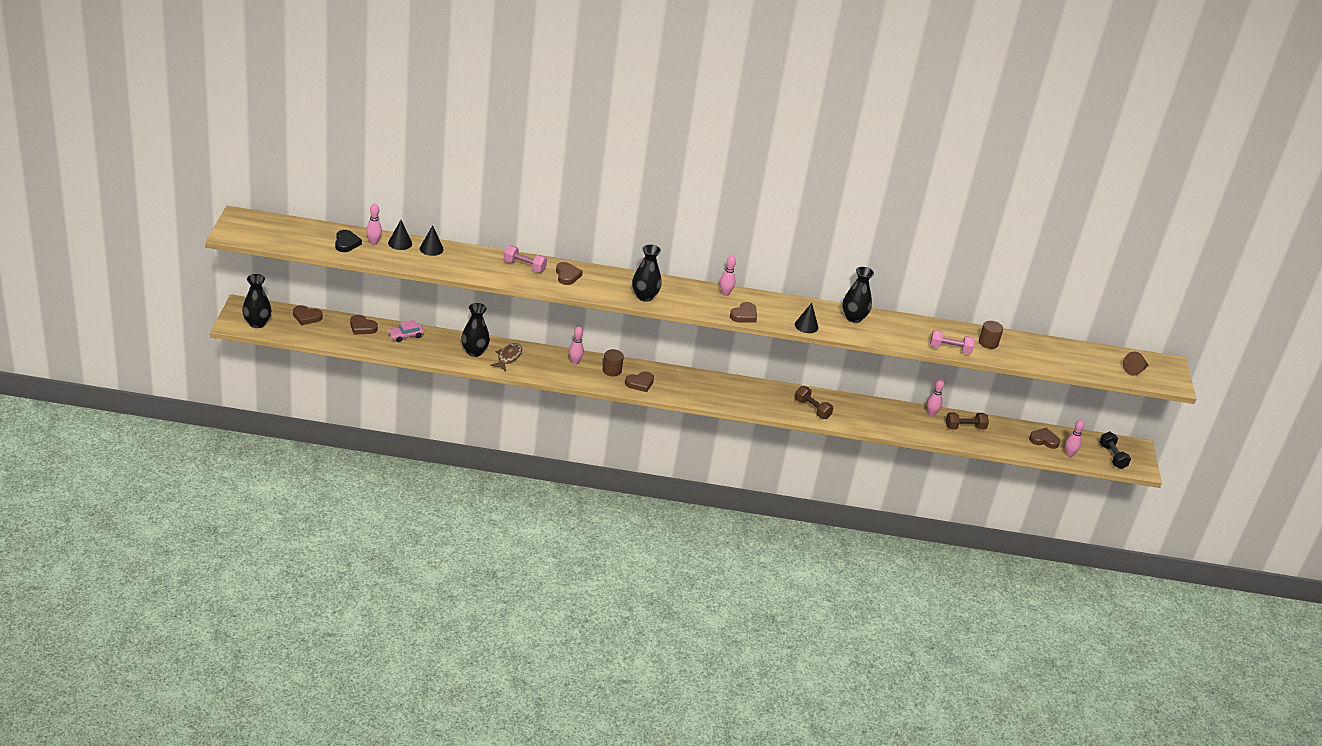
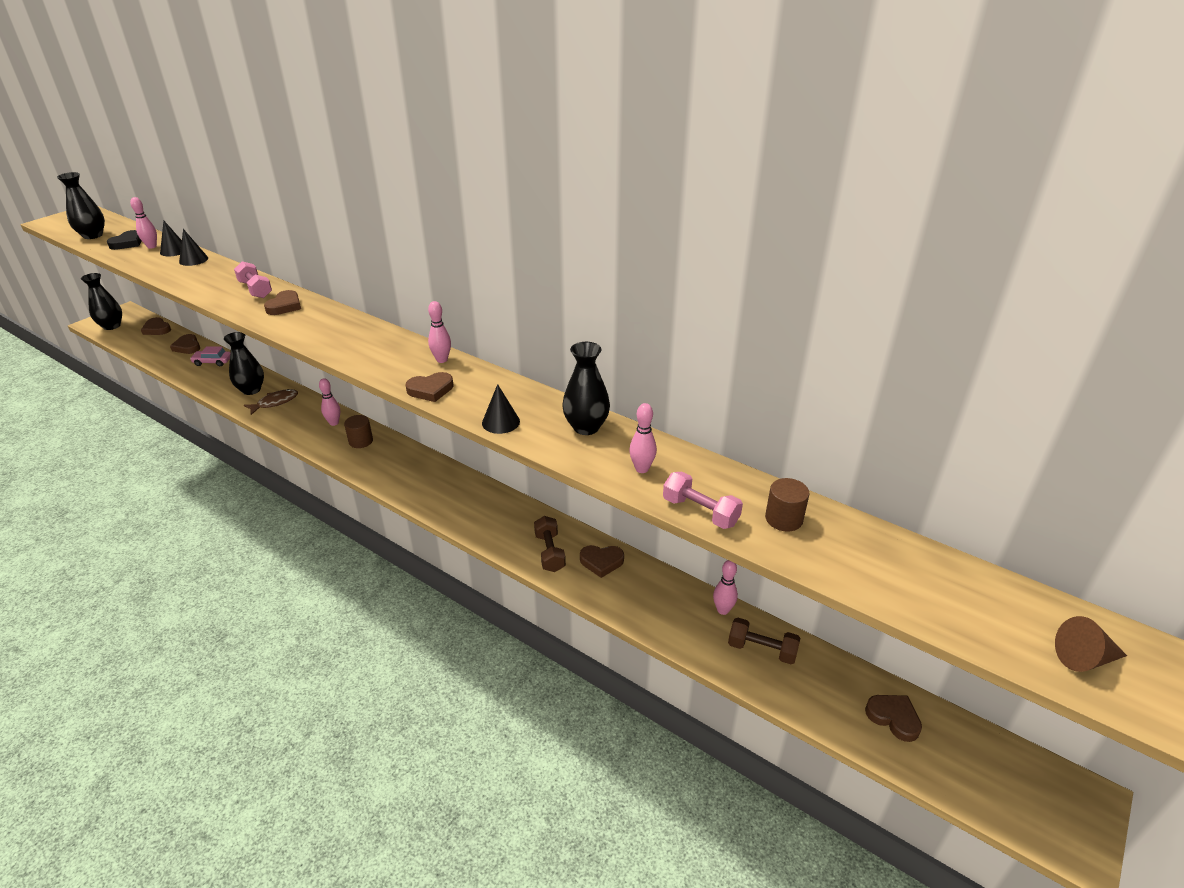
camera: 35 degrees right, 0 degrees up
(640, 383) = (373, 463): brown heart -> brown heart (601, 562)
(644, 296) = (337, 343): black vase -> black vase (93, 235)
(1069, 454) = (929, 763): pink bowling pin -> pink bowling pin (642, 469)
(1112, 457) = (1021, 800): black dumbbell -> none

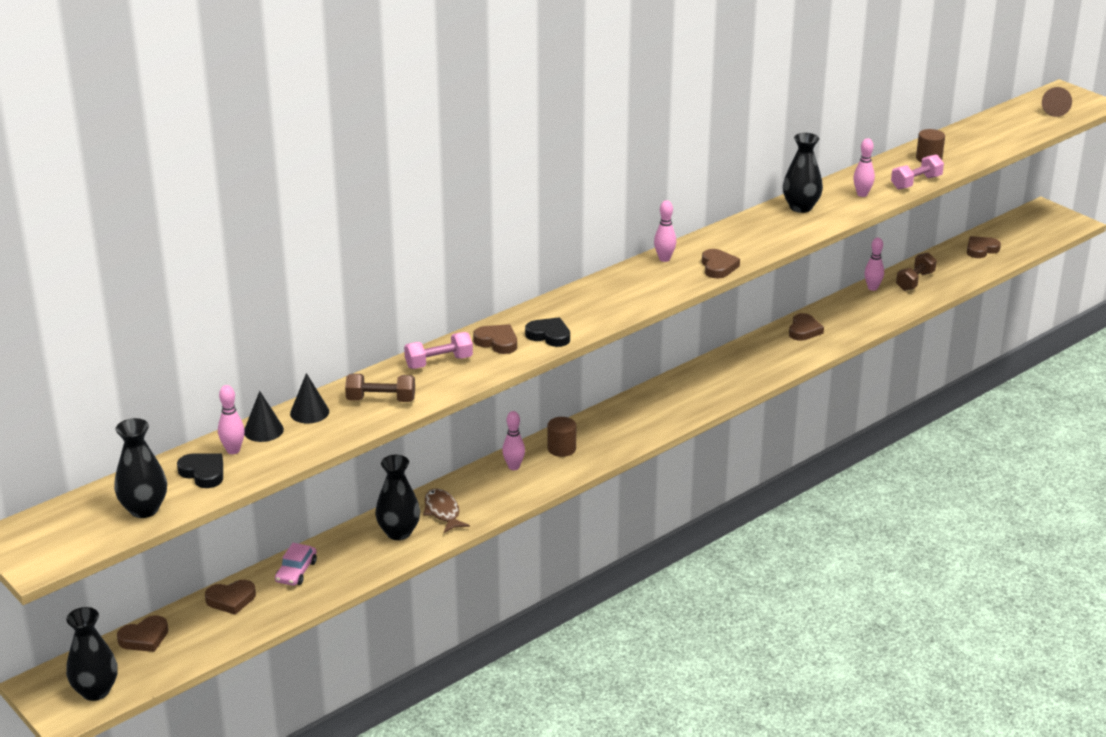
camera: 75 degrees left, 5 degrees down
(294, 325) = (549, 335): none -> black heart
(501, 422) = (782, 240): black cone -> none
(550, 552) = (784, 353): brown dumbbell -> brown dumbbell (381, 400)

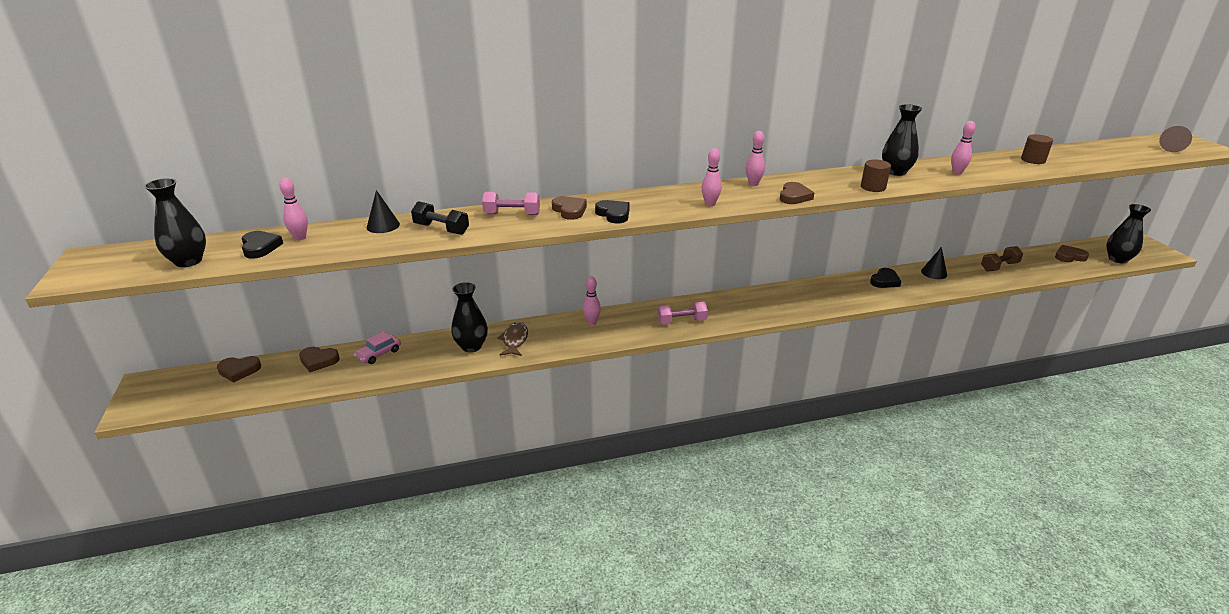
camera: 25 degrees right, 0 degrees up
(95, 691) = (168, 399): black vase -> black vase (1117, 259)
(263, 430) = (337, 230): black cone -> black cone (934, 273)
(381, 400) = (441, 229): brown dumbbell -> black dumbbell
(561, 448) = (637, 318): brown cylinder -> brown cylinder (873, 187)
(804, 330) = (884, 281): brown heart -> black heart
(872, 288) = (959, 264): pink bowling pin -> pink bowling pin (710, 204)
(916, 182) = (1012, 173): pink dumbbell -> pink dumbbell (681, 321)

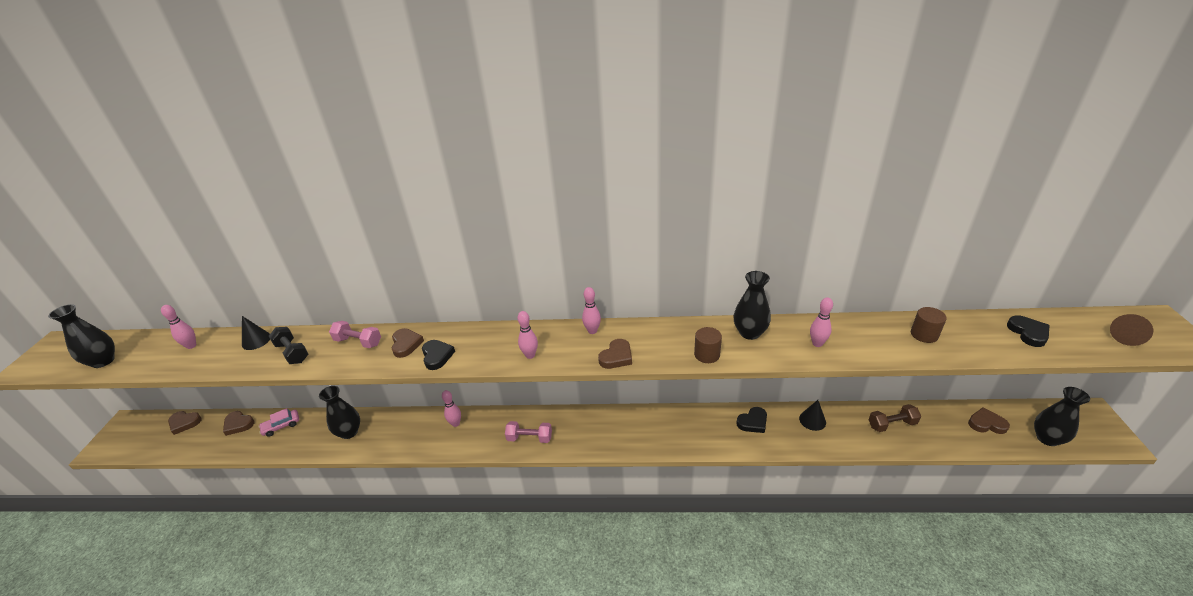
camera: 20 degrees right, 5 degrees up
(260, 247) = (158, 353): black heart -> black heart (1028, 333)
(514, 340) = (384, 432): brown fish -> none

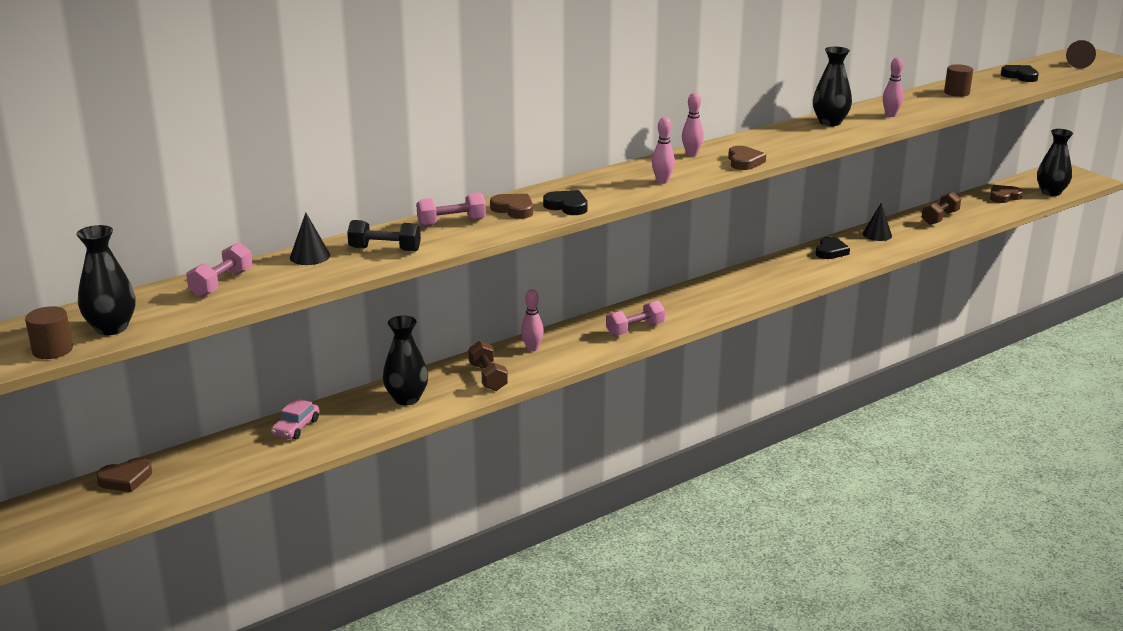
camera: 40 degrees left, 10 degrees down
(191, 346) = (222, 283): pink bowling pin -> pink dumbbell
(238, 424) = (223, 449): brown heart -> none
(404, 437) = (488, 377): none -> brown dumbbell
(707, 354) = (817, 141): brown cylinder -> brown cylinder (52, 350)

